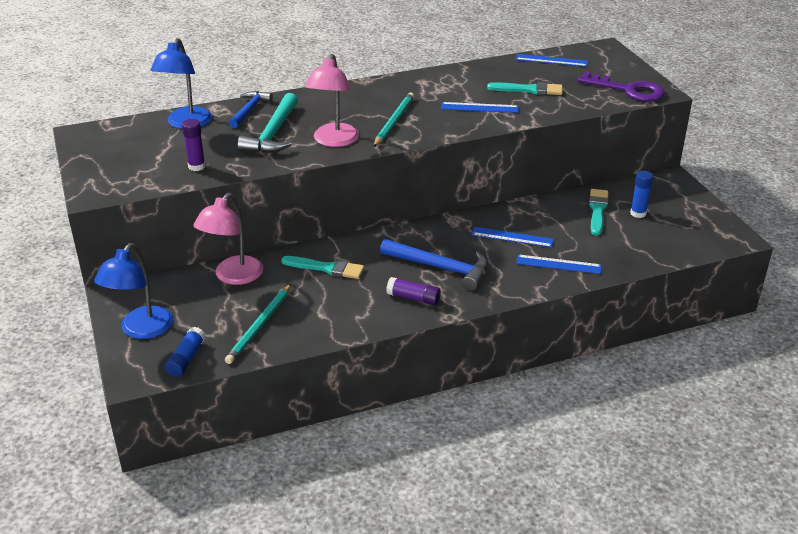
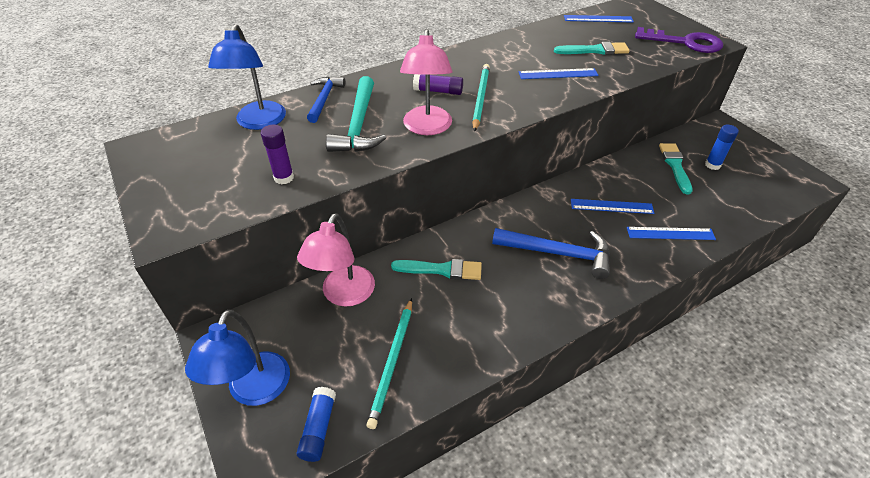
camera: 10 degrees left, 10 degrees up
(413, 298) = (546, 297): purple glue stick -> purple glue stick (438, 91)

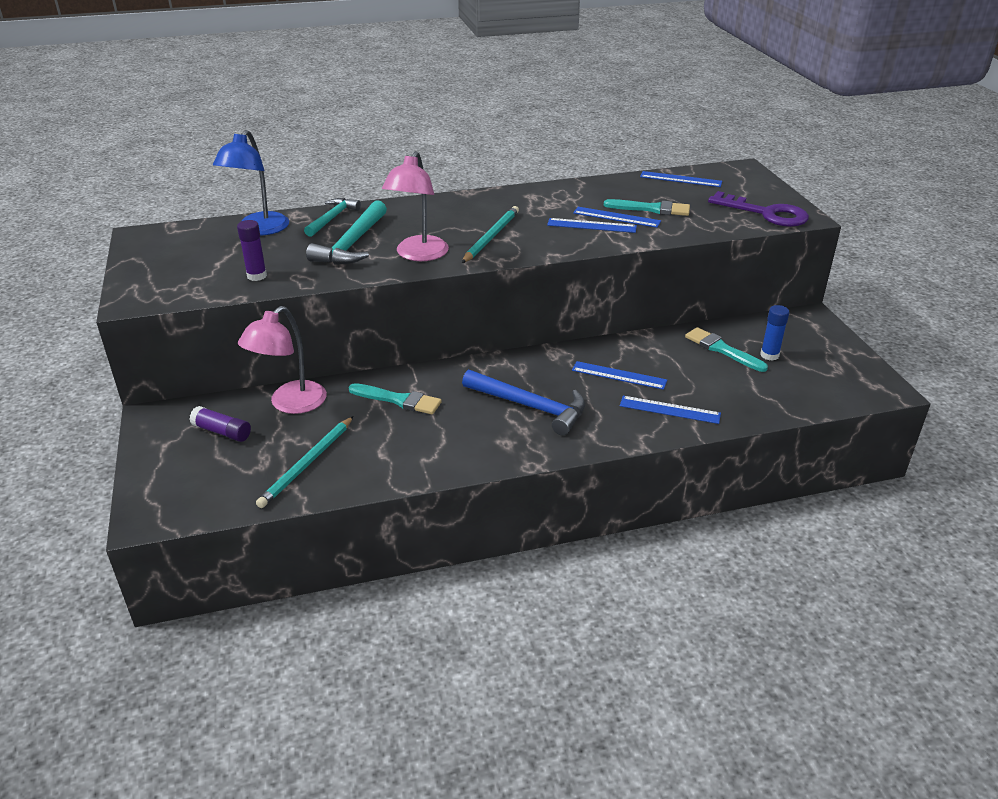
camera: 15 degrees right, 10 degrees down
(254, 391) = (170, 461): blue lamp -> none
(318, 428) = (213, 498): blue glue stick -> none
(324, 99) = (332, 218): blue hammer -> turquoise hammer
(438, 91) = (451, 225): purple glue stick -> purple glue stick (222, 432)
(572, 62) = (616, 217): none -> blue ruler
(675, 166) = (722, 349): turquoise brush -> turquoise brush turned 60 degrees counterclockwise

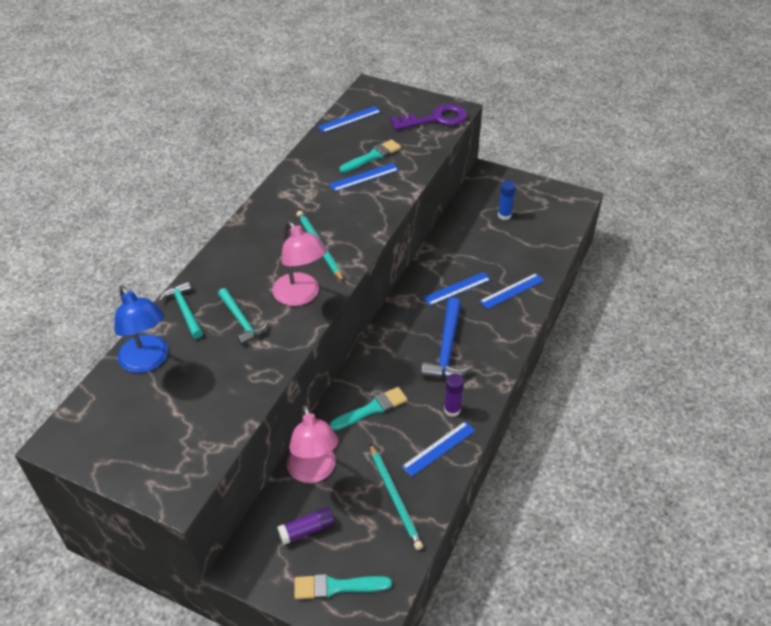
camera: 50 degrees left, 10 degrees up
(257, 276) = (226, 399): purple glue stick -> purple glue stick (452, 410)
(352, 244) = (241, 321): turquoise hammer -> turquoise hammer, size x0.66
(530, 407) = (447, 349): blue hammer -> blue hammer turned 120 degrees clockwise
(591, 225) = (361, 194): blue ruler -> blue ruler (439, 448)
(722, 349) = (478, 229): turquoise brush -> turquoise brush (337, 587)

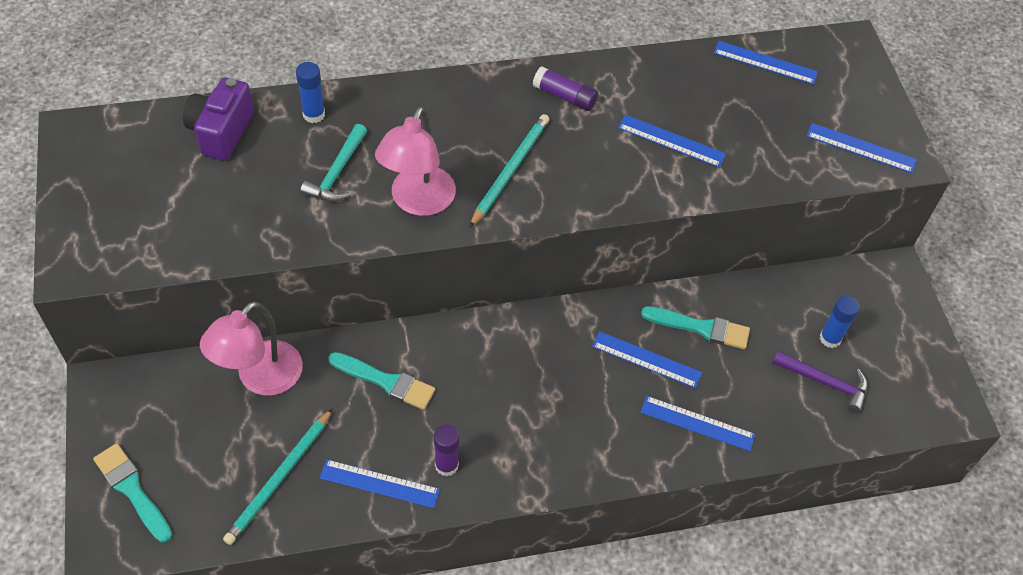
camera: 50 degrees right, 10 degrees up
(148, 361) = (221, 132): blue lamp -> purple camera
(184, 310) = (314, 114): turquoise hammer -> blue glue stick
(307, 530) = (183, 418): purple glue stick -> purple glue stick (564, 96)
(372, 156) = (718, 126): turquoise brush -> turquoise brush (700, 328)
(435, 119) = (861, 148): purple key -> blue ruler
(447, 349) = (537, 405): blue hammer -> none
(527, 231) = (825, 382): none -> purple hammer

